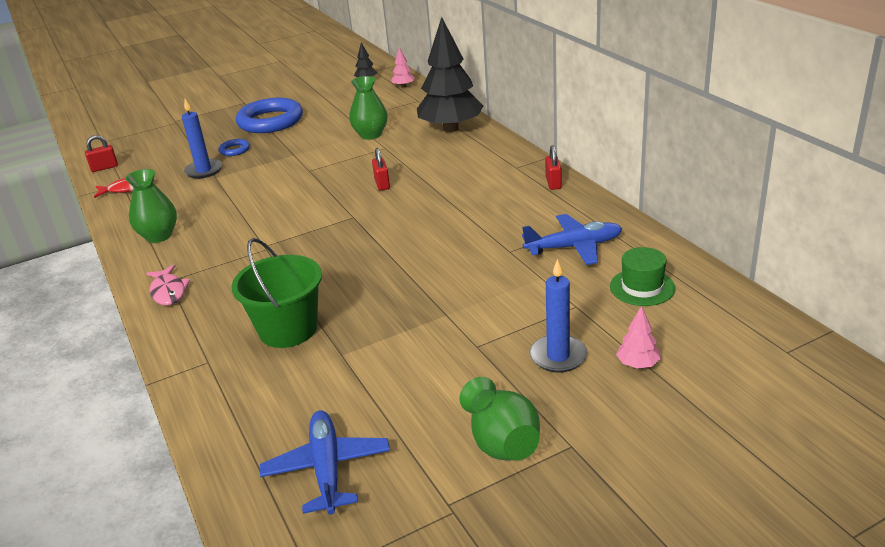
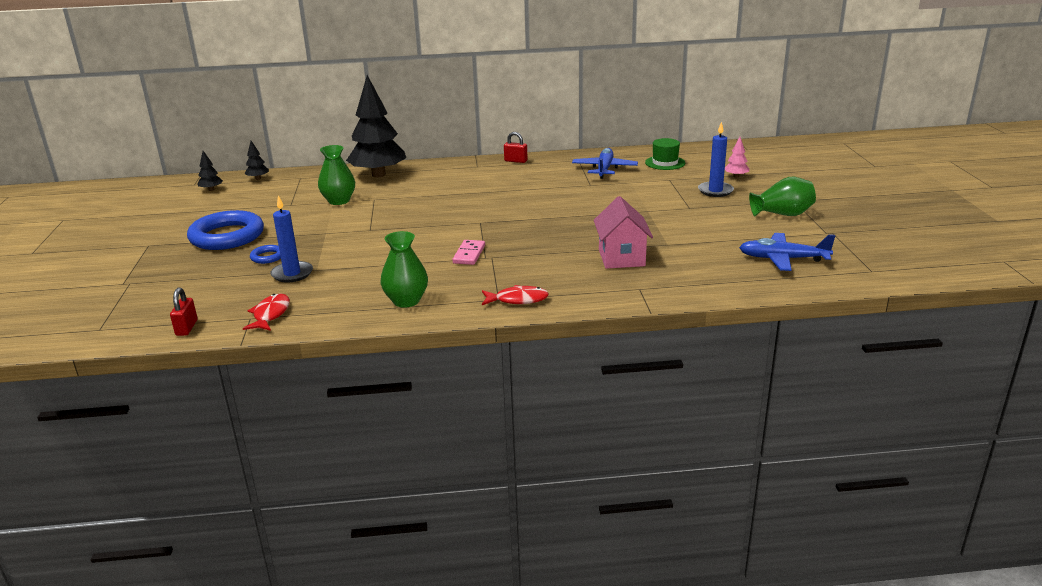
camera: 70 degrees left, 5 degrees down
(168, 291) = (518, 300): pink fish -> red fish
(268, 235) = (469, 254): none -> pink domino
(288, 329) = (621, 258): green bucket -> pink house
(382, 184) = (439, 207): red padlock -> none
(403, 86) = (258, 178): pink tree -> black tree

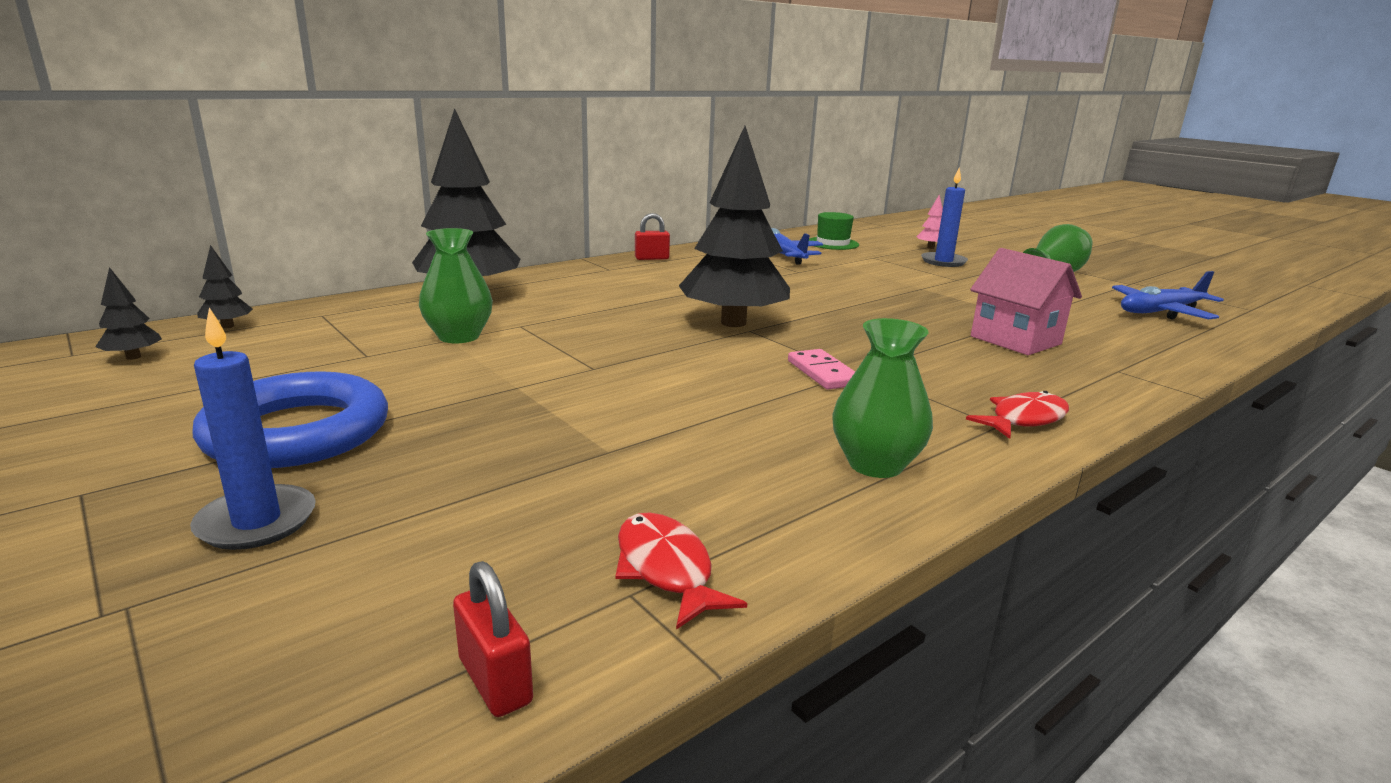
camera: 35 degrees left, 5 degrees down
(267, 257) = (461, 451): blue ring -> none
(292, 274) = (571, 471): blue candle -> blue candle (257, 522)
(479, 216) = (733, 323): none -> black tree

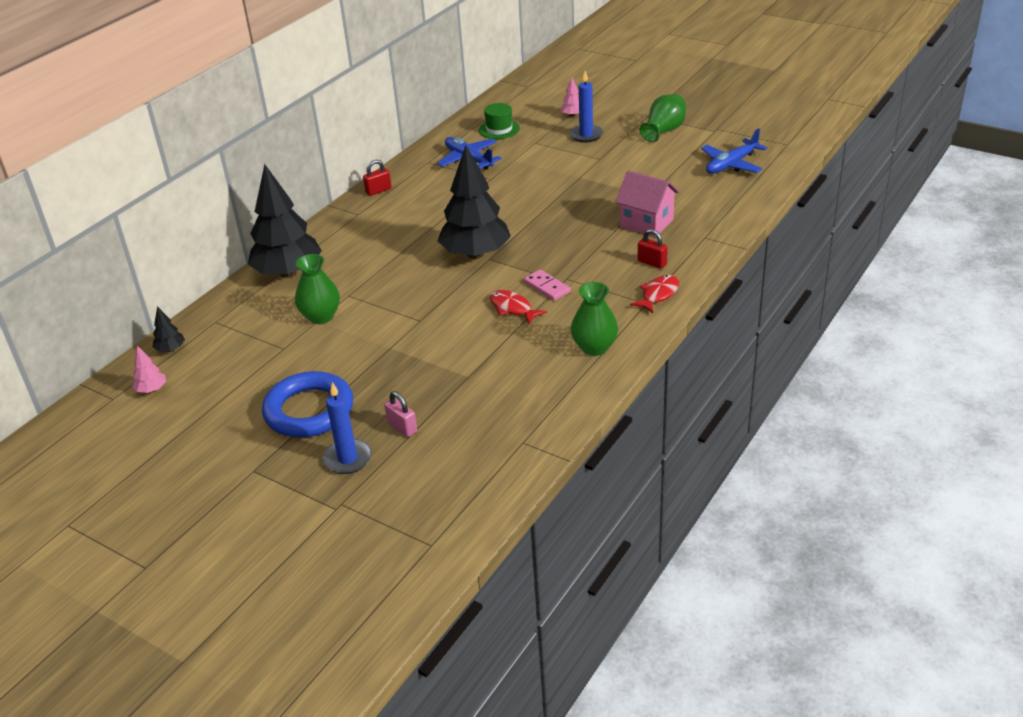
camera: 15 degrees left, 15 degrees up
(133, 357) = (152, 390): black tree -> pink tree
(415, 497) = (402, 427): none -> pink padlock
(495, 681) = (497, 485): red padlock -> red padlock (652, 263)
(666, 569) = (530, 428): red fish -> red fish (513, 308)

